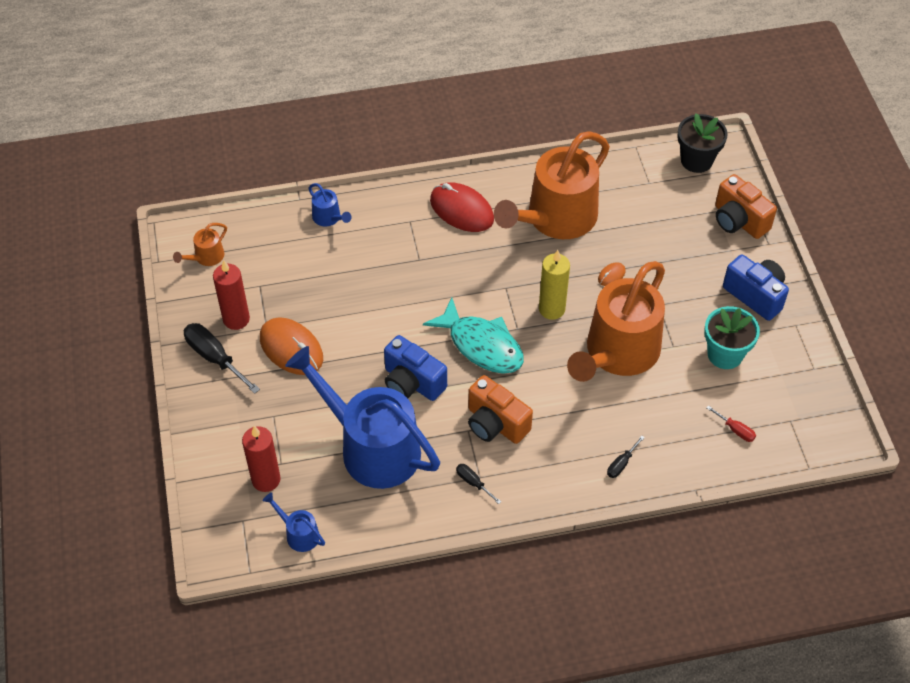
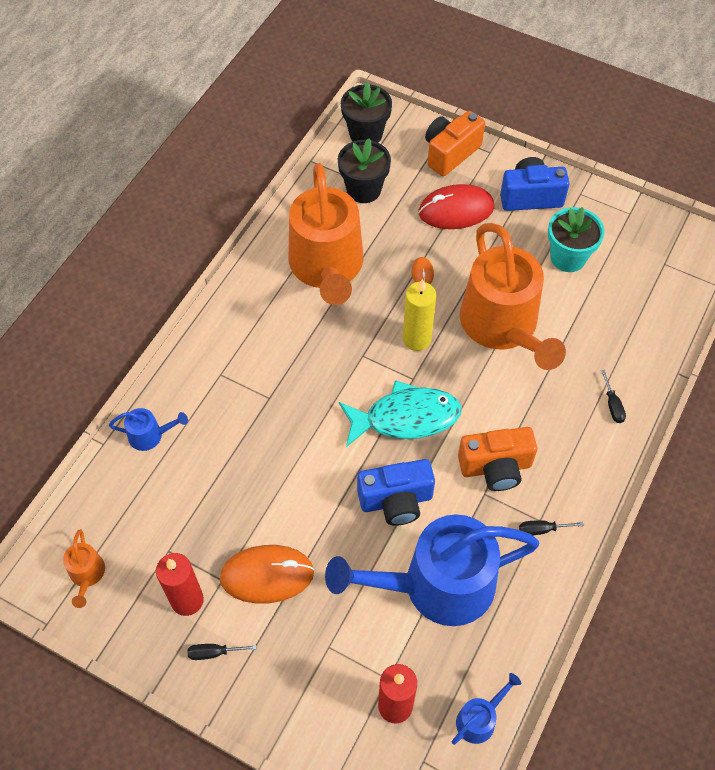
camera: 50 degrees left, 5 degrees up
(215, 358) = (213, 653): black screwdriver -> black screwdriver, size x0.52
(299, 534) = (479, 719): blue watering can -> blue watering can turned 150 degrees clockwise
(461, 210) = (249, 327): red mouse -> red mouse (456, 210)
(645, 193) = (364, 189): none -> black flower pot
(735, 430) = (644, 304): red screwdriver -> none
(738, 221) = (450, 153): orange camera -> orange camera turned 135 degrees clockwise

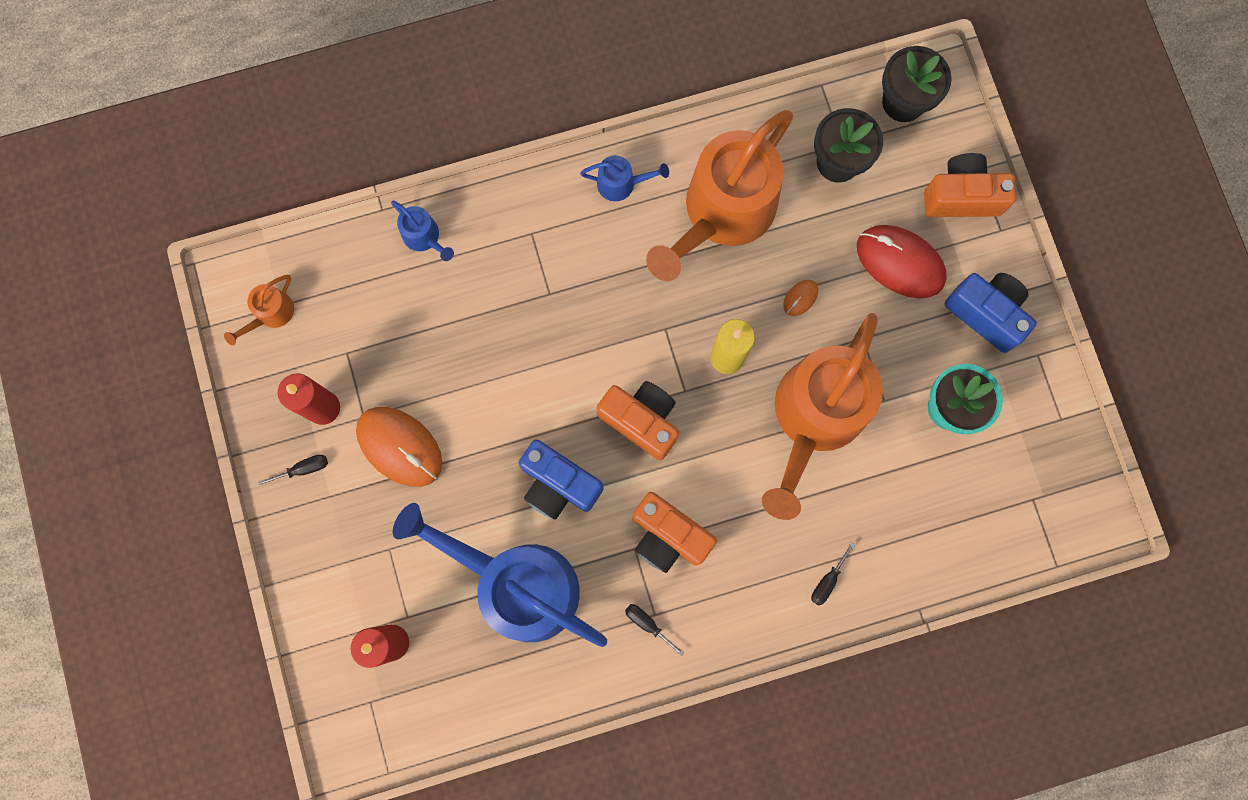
camera: 45 degrees right, 20 degrees up
(213, 653) = (303, 469): black screwdriver -> black screwdriver turned 120 degrees clockwise
(405, 418) = (641, 420): turquoise fish -> orange camera
(479, 719) = (441, 715): blue watering can -> blue watering can (621, 183)

